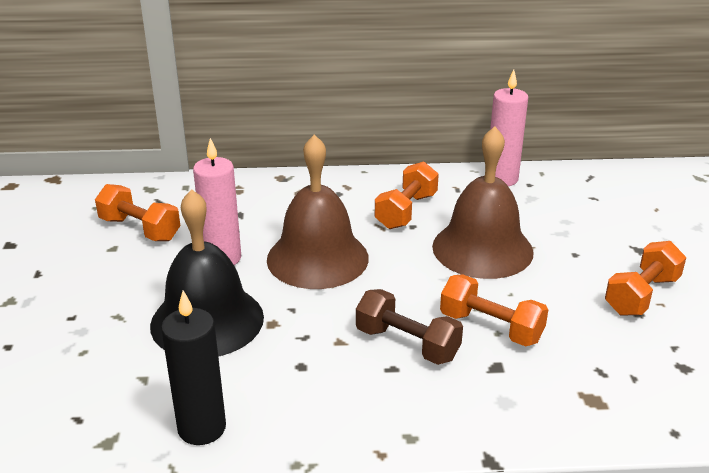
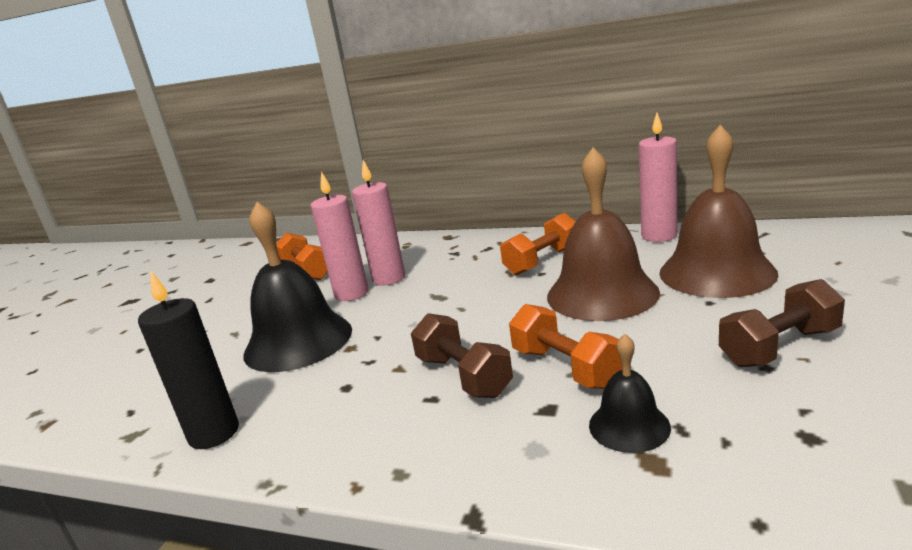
camera: 25 degrees right, 10 degrees down
(252, 237) = (389, 278): none -> pink candle
(317, 258) = (432, 296): brown bell -> brown bell (716, 272)
(564, 374) = (629, 425): none -> black bell
(642, 295) = (779, 347): orange dumbbell -> brown dumbbell

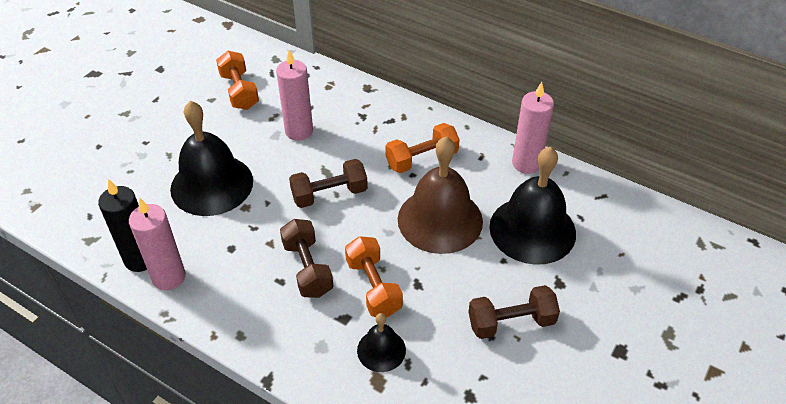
camera: 10 degrees right, 25 degrees up
(351, 294) = (265, 140): pink candle -> pink candle (169, 277)
(453, 310) = (329, 194): none -> brown dumbbell
(716, 272) = (532, 229): brown bell -> black bell

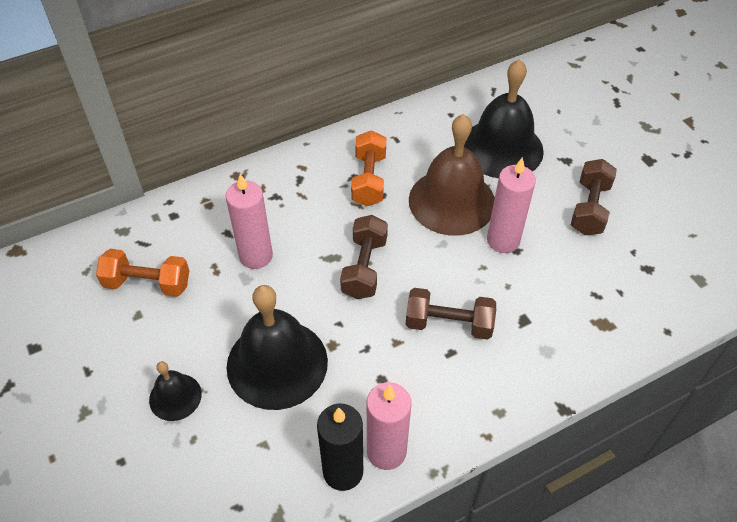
camera: 60 degrees left, 5 degrees up
(373, 287) = (500, 283): orange dumbbell -> none
(381, 350) = (573, 307): black bell -> black bell (175, 397)
(526, 163) = (426, 115): pink candle -> pink candle (503, 240)

